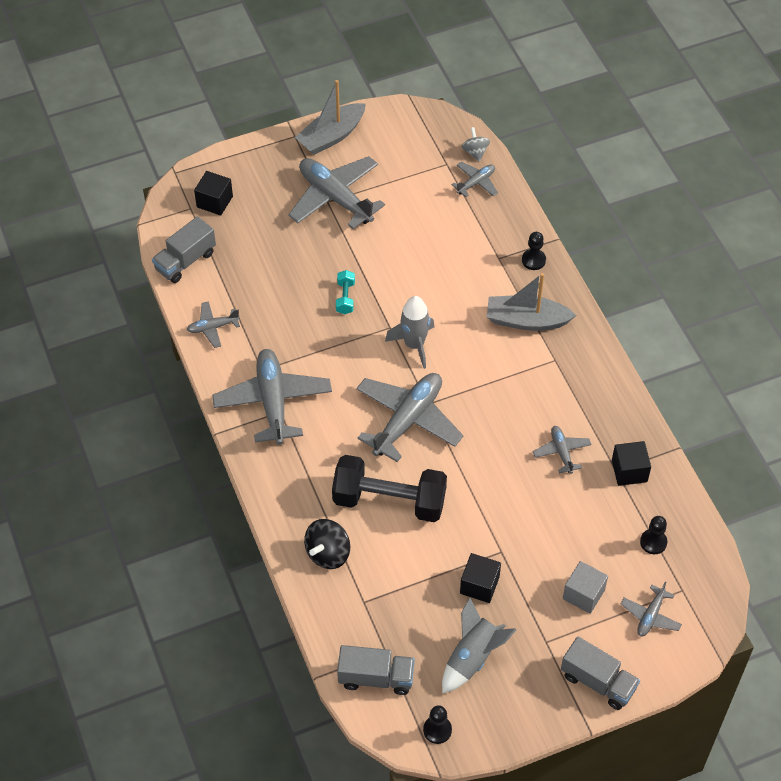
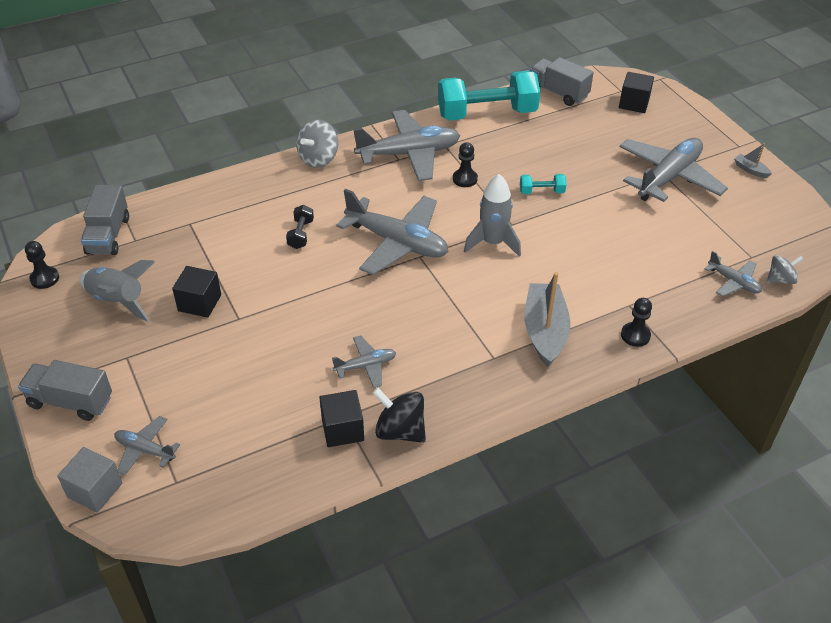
camera: 85 degrees right, 10 degrees down
(213, 327) = (487, 113): grey plane -> turquoise dumbbell
(270, 484) = (318, 159): none -> grey spinning top
(328, 553) = (243, 198): black spinning top -> black spinning top (400, 431)
(331, 136) = (750, 170): grey boat -> grey boat, size x0.45
(389, 501) = (301, 234): black dumbbell -> black dumbbell, size x0.42
(583, 594) = (180, 388): grey cube -> grey cube (95, 490)
(598, 682) = (70, 401): grey truck -> grey truck turned 75 degrees clockwise
(653, 542) = (243, 453): black pawn -> black pawn (465, 179)

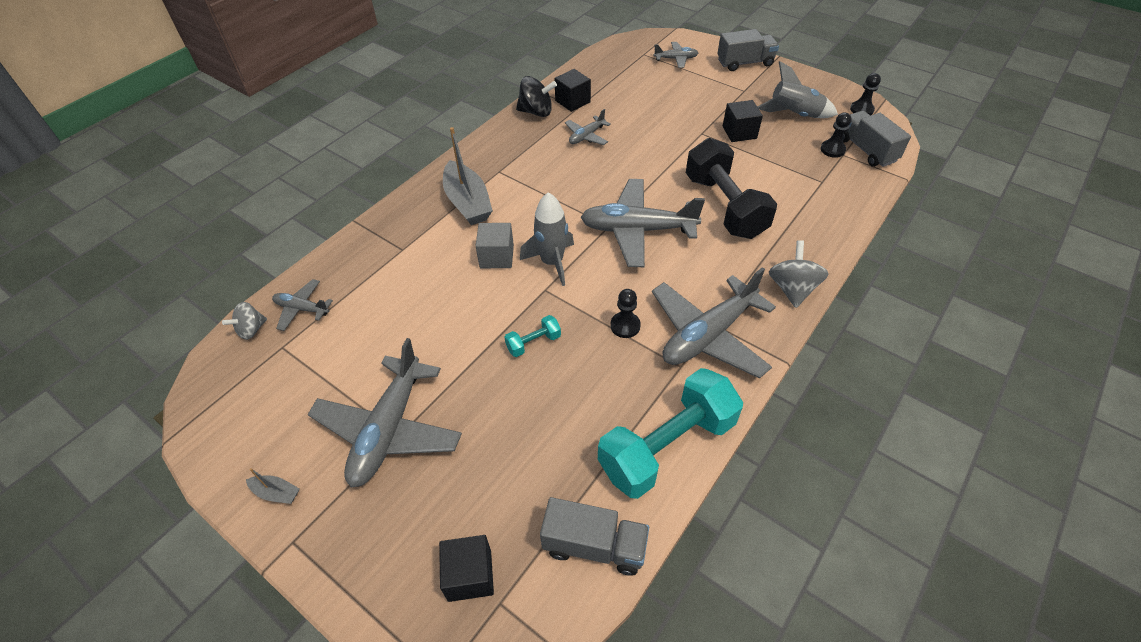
camera: 155 degrees right, 5 degrees up
(95, 490) = (681, 39): grey cube -> grey cube (496, 257)
(301, 234) = (724, 206): black dumbbell -> black dumbbell, size x2.36
(635, 335) = (390, 225): black pawn -> black pawn (832, 150)

